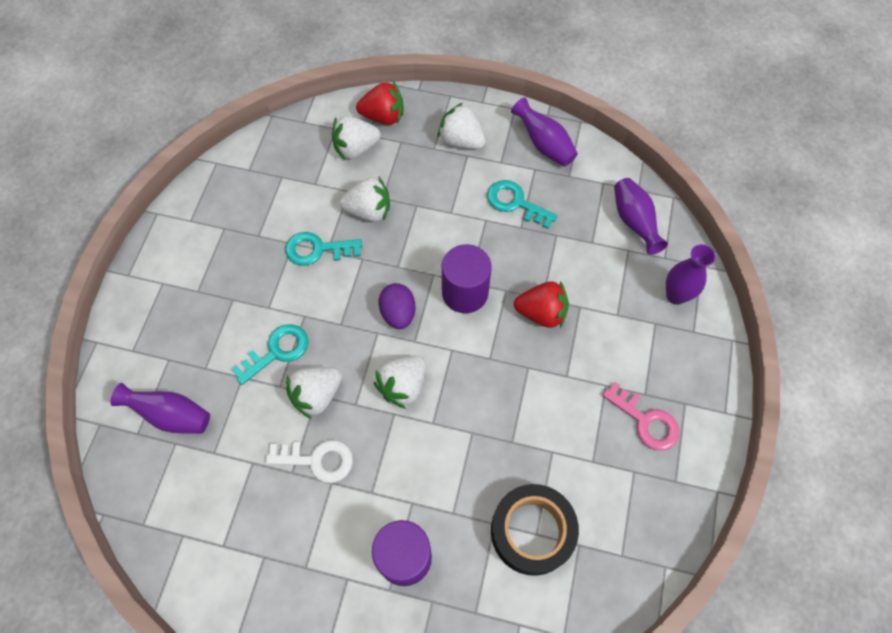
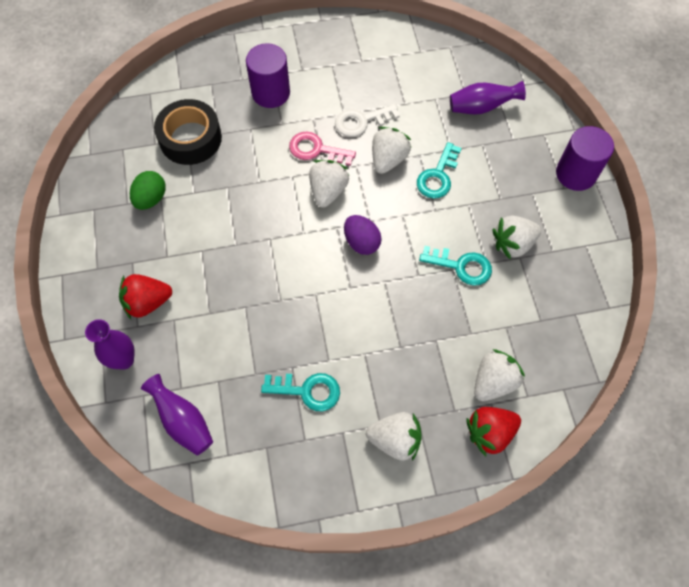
camera: 155 degrees right, 0 degrees up
(317, 250) = (461, 266): turquoise key -> turquoise key turned 45 degrees clockwise
(368, 211) = (440, 321): white strawberry -> white strawberry (513, 244)
(465, 293) = (315, 282): purple cylinder -> purple cylinder (575, 174)
(541, 313) = (241, 293): red strawberry -> red strawberry (147, 302)
(544, 144) = (306, 475): purple vase -> none
(604, 464) = (151, 199): none -> green egg
(646, 421) = (126, 242): pink key -> pink key (316, 150)

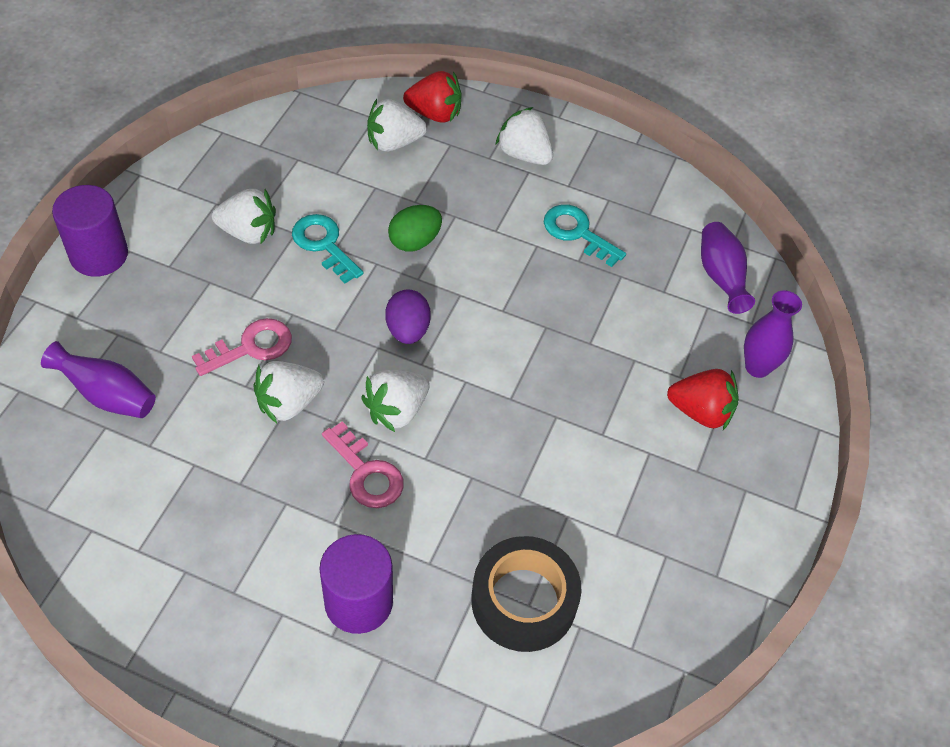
camera: 150 degrees left, 10 degrees down
(151, 199) = (630, 541): green egg -> green egg (414, 241)
(361, 121) = (274, 475): white key -> none
(438, 176) = (251, 347): turquoise key -> pink key

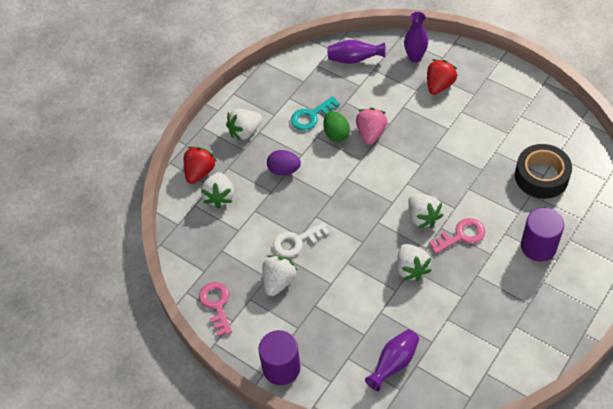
camera: 70 degrees left, 0 degrees up
(251, 347) = (368, 285): pink key -> pink key (216, 305)
(324, 244) = (296, 241): turquoise key -> white key
(408, 330) = (368, 206): purple egg -> purple egg (284, 170)
(414, 241) = (303, 195): green egg -> green egg (336, 134)
(561, 318) = (371, 133): none -> pink strawberry

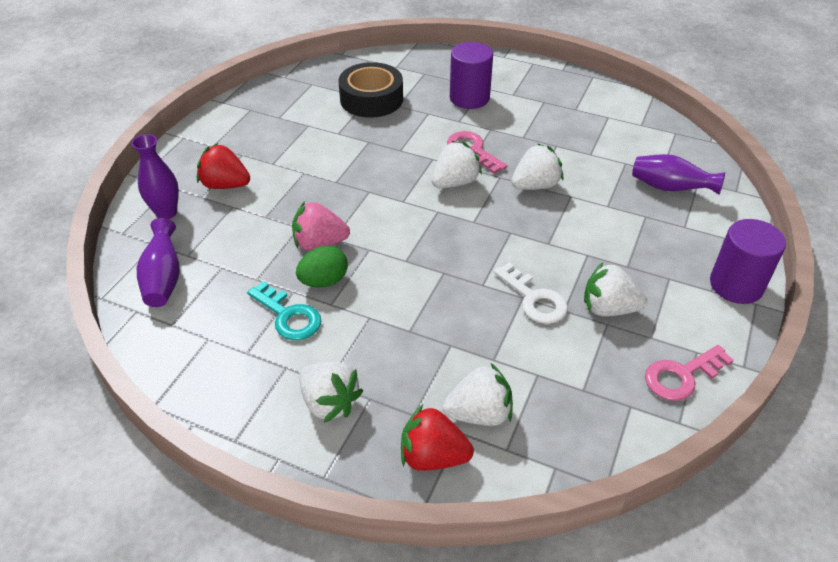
camera: 105 degrees left, 10 degrees down
(284, 170) = (405, 334): purple egg -> none

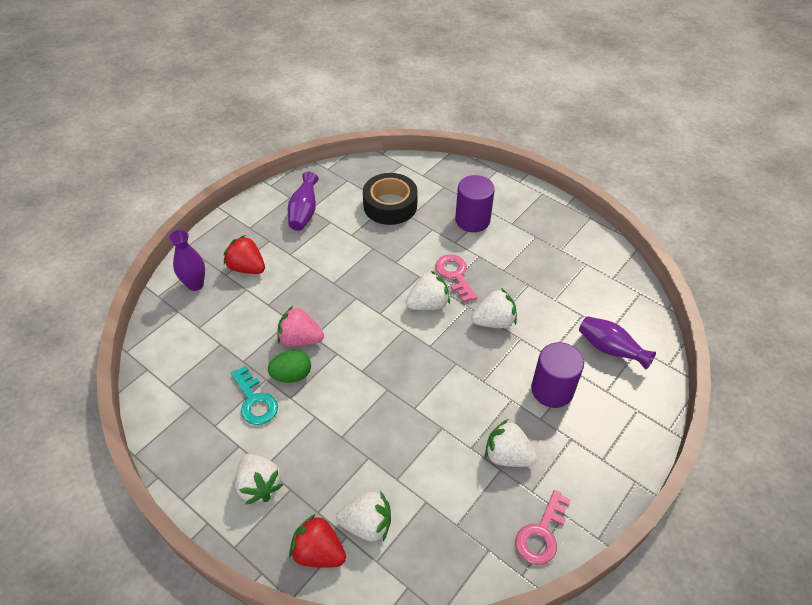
camera: 15 degrees right, 5 degrees up
(163, 279) = (175, 345): purple vase -> purple vase (304, 212)
(534, 299) = (450, 432): white key -> none
(681, 376) = (541, 534): pink key -> pink key turned 45 degrees counterclockwise
(736, 285) = (626, 460): purple cylinder -> purple cylinder (552, 390)

